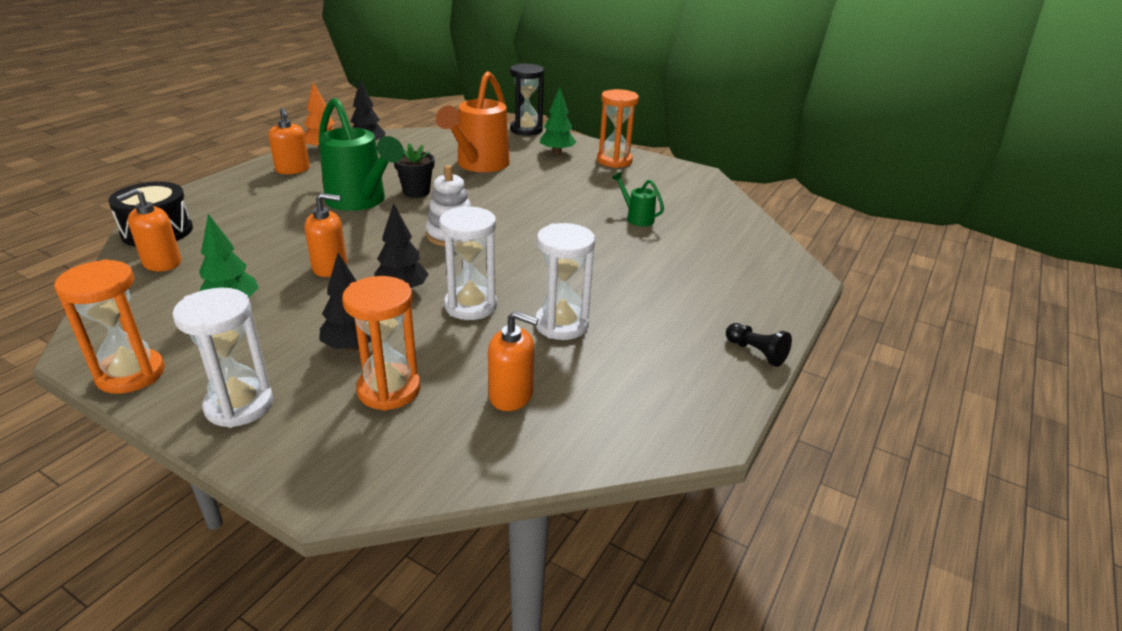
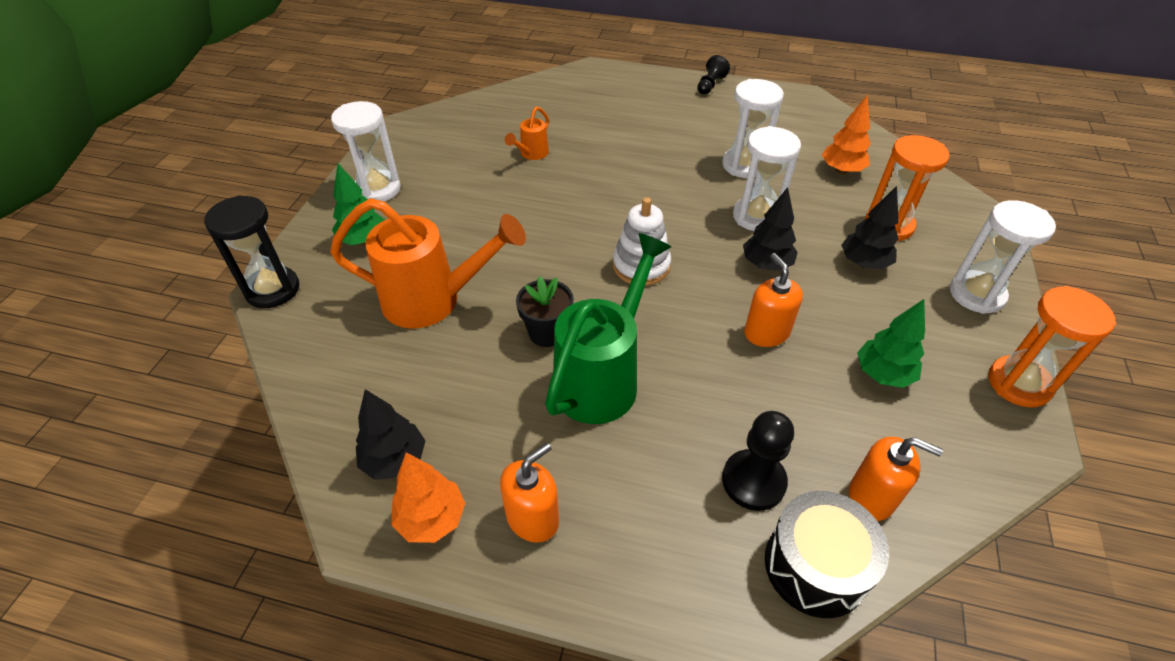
camera: 105 degrees left, 15 degrees up
(228, 228) = (753, 481): none -> black pawn
(511, 395) = (841, 170): orange soap dispenser -> orange tree
(614, 161) = (378, 189): orange hourglass -> white hourglass
(636, 218) = (531, 154): green watering can -> orange watering can

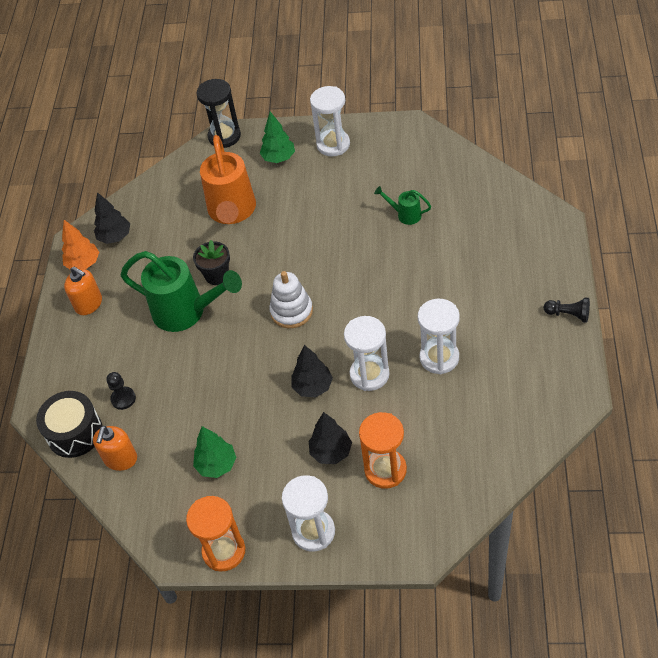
camera: 85 degrees right, 5 degrees up
(531, 154) = (405, 215): orange watering can -> green watering can
(753, 481) = (123, 399): black pawn -> black pawn, size x0.66
(766, 333) = (242, 394): orange soap dispenser -> none
(841, 170) = (456, 432): orange tree -> none

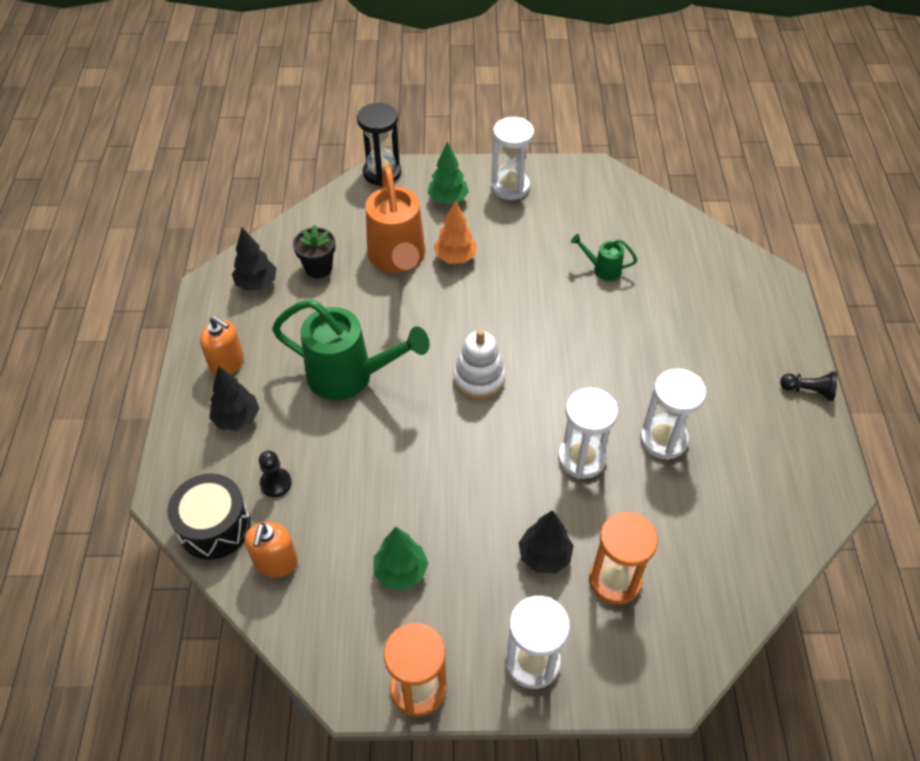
camera: 10 degrees left, 0 degrees up
(83, 264) = (219, 314): orange tree -> orange tree (455, 257)
(217, 275) = (384, 333): black flower pot -> black flower pot (318, 268)
(313, 387) = (513, 472): black tree -> black tree (237, 418)

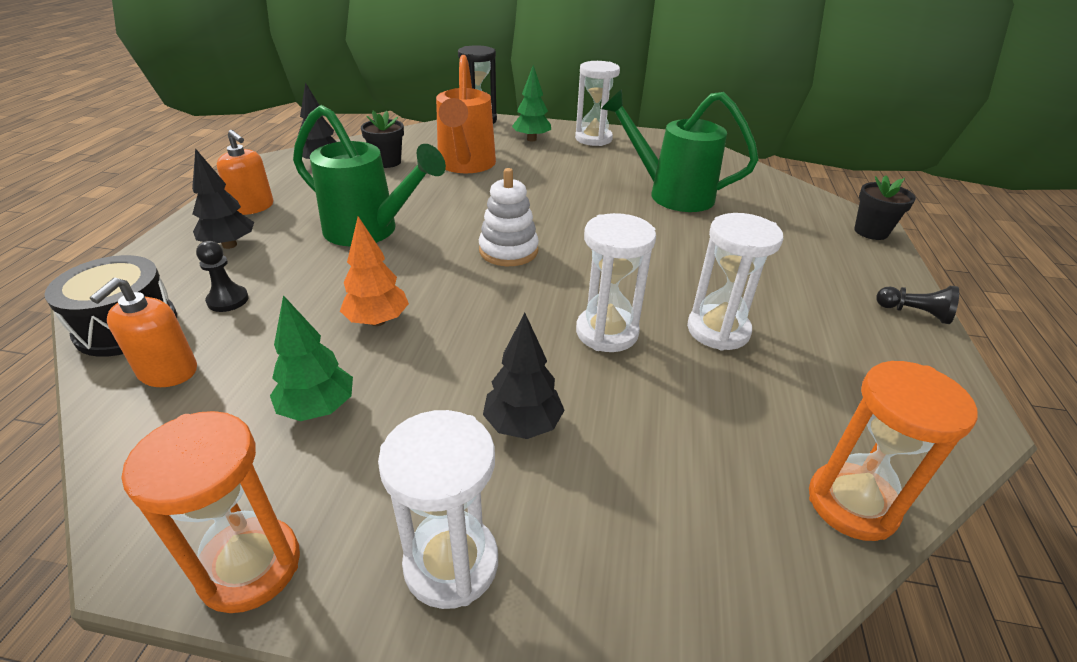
camera: 10 degrees right, 15 degrees down
(455, 257) = (522, 171): orange tree -> orange tree (377, 321)
(602, 269) = (671, 194): green watering can -> green watering can, size x2.18
(615, 580) = (618, 472): orange hourglass -> orange hourglass (852, 504)
(780, 292) = (871, 232): none -> black flower pot

